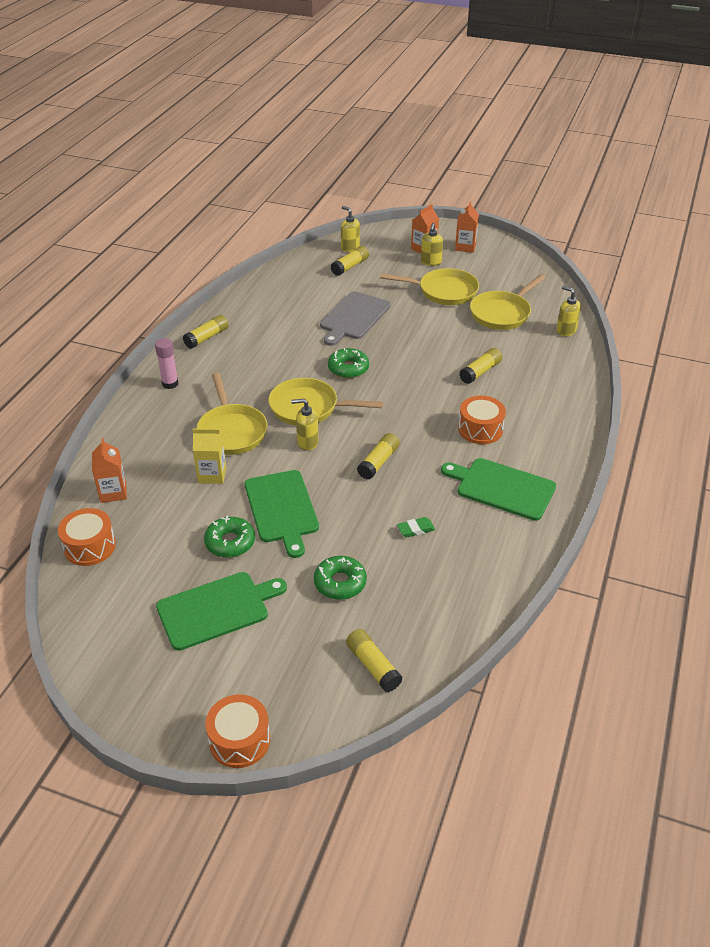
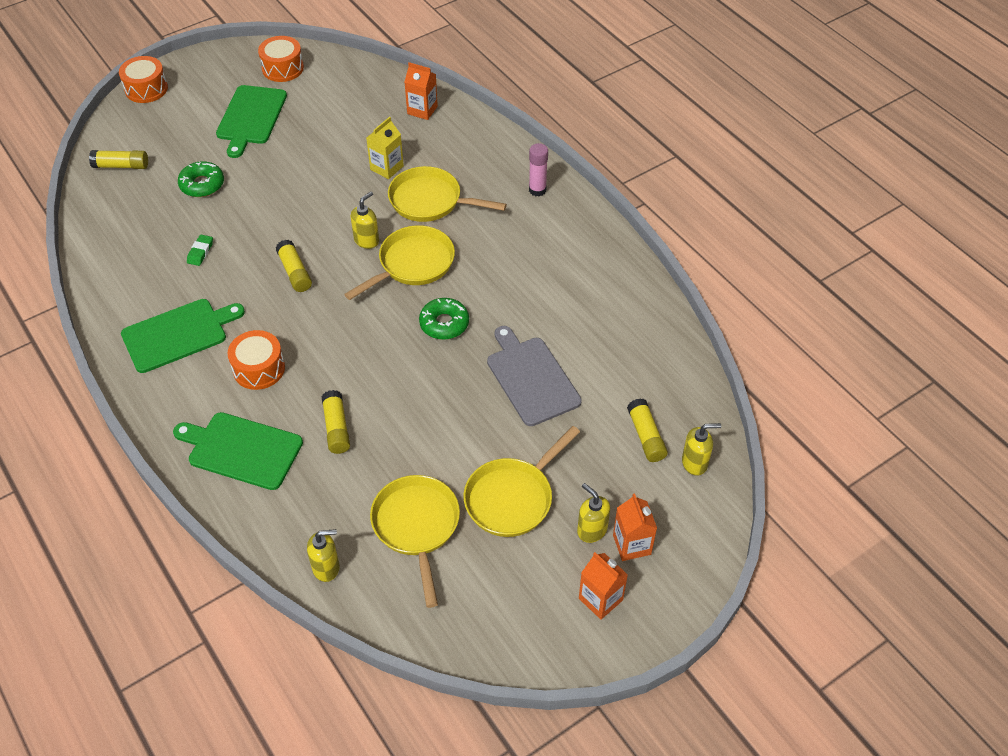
camera: 125 degrees right, 10 degrees up
(90, 546) = (376, 82): orange drum -> orange drum (283, 68)
(207, 337) = (594, 244): yellow glue stick -> none
(230, 542) = (303, 148): green donut -> none
(282, 509) = (306, 189): green cutting board -> green cutting board (241, 450)

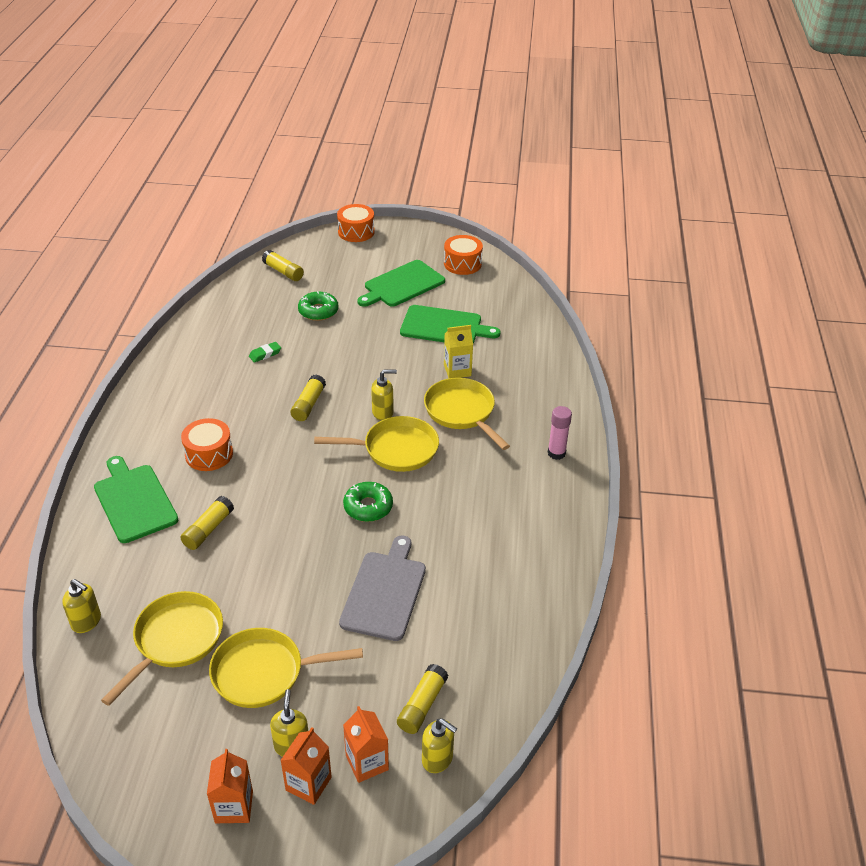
camera: 40 degrees right, 10 degrees down
(178, 334) = (189, 399): green cutting board -> green cutting board (444, 326)
(422, 110) = (532, 344): orange carton -> orange carton (367, 762)

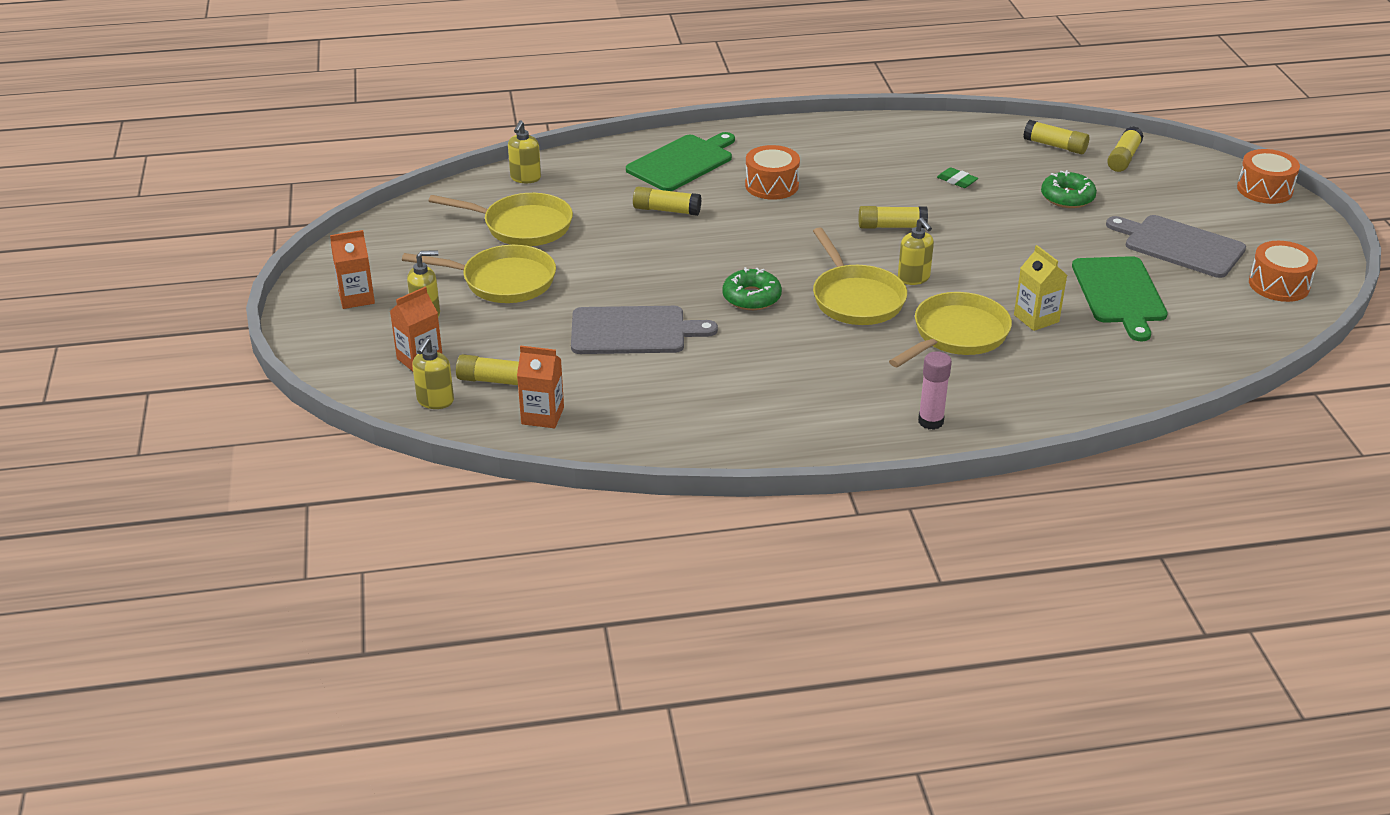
camera: 75 degrees right, 5 degrees down
(247, 295) = (1055, 146): none -> yellow glue stick
(264, 672) = (503, 281): yellow pan -> yellow pan turned 120 degrees clockwise
(308, 784) = (389, 331): orange carton -> orange carton (542, 416)
(402, 285) = (1180, 245): green cutting board -> grey cutting board

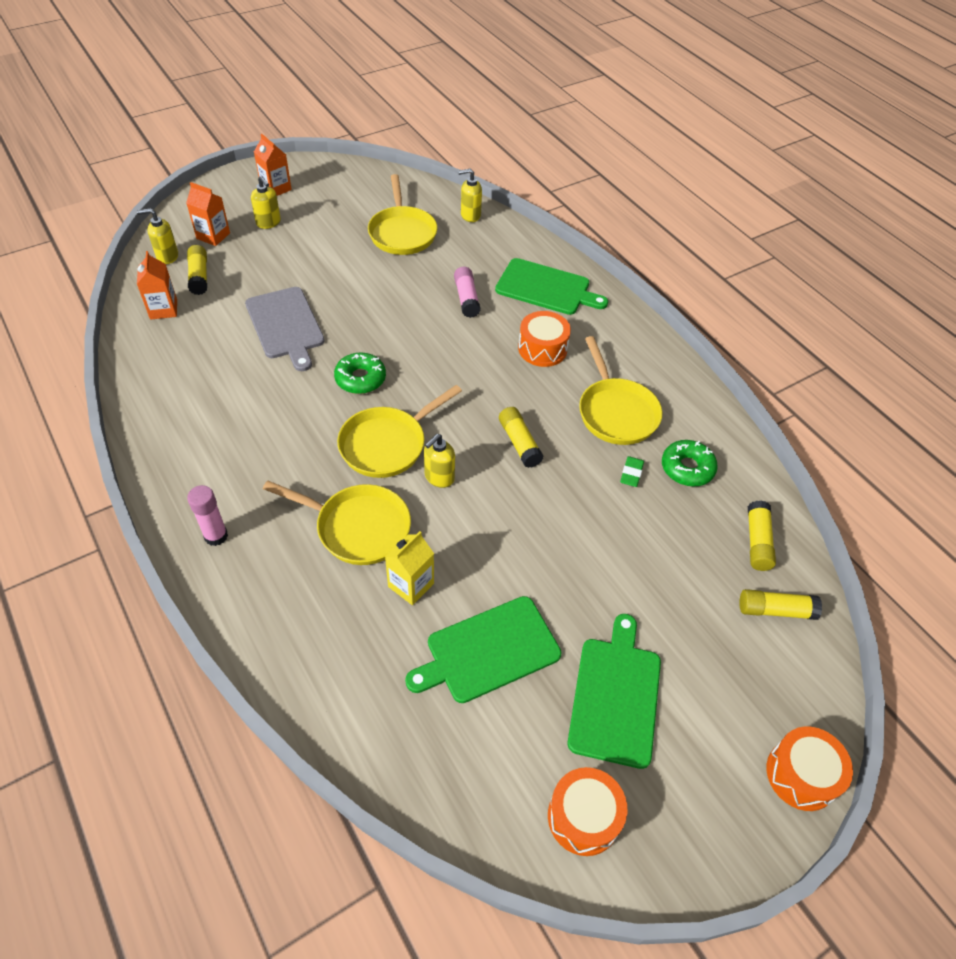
camera: 65 degrees right, 15 degrees up
(503, 281) = (324, 244): yellow pan -> yellow pan (616, 412)
(666, 210) = (466, 298): yellow glue stick -> pink glue stick
(1067, 197) = (656, 571): green donut -> green donut (687, 468)
(1180, 245) = (616, 696): grey cutting board -> green cutting board

